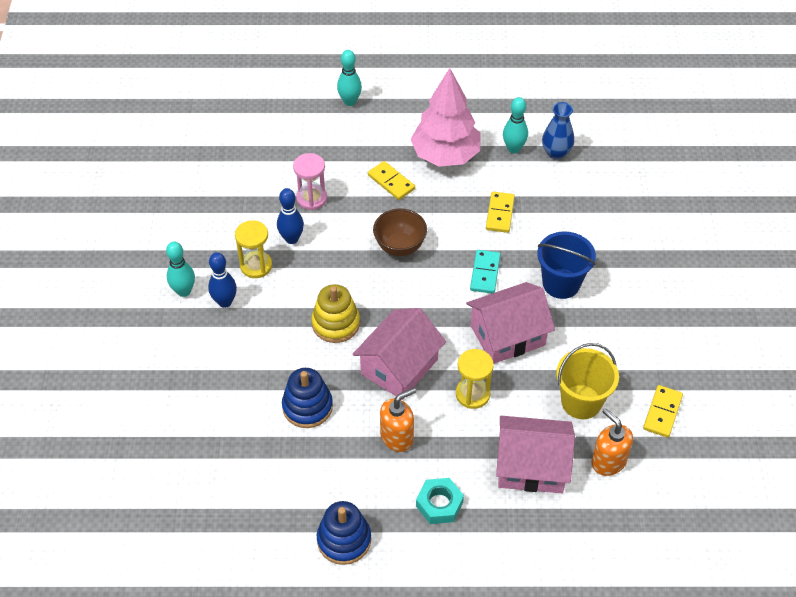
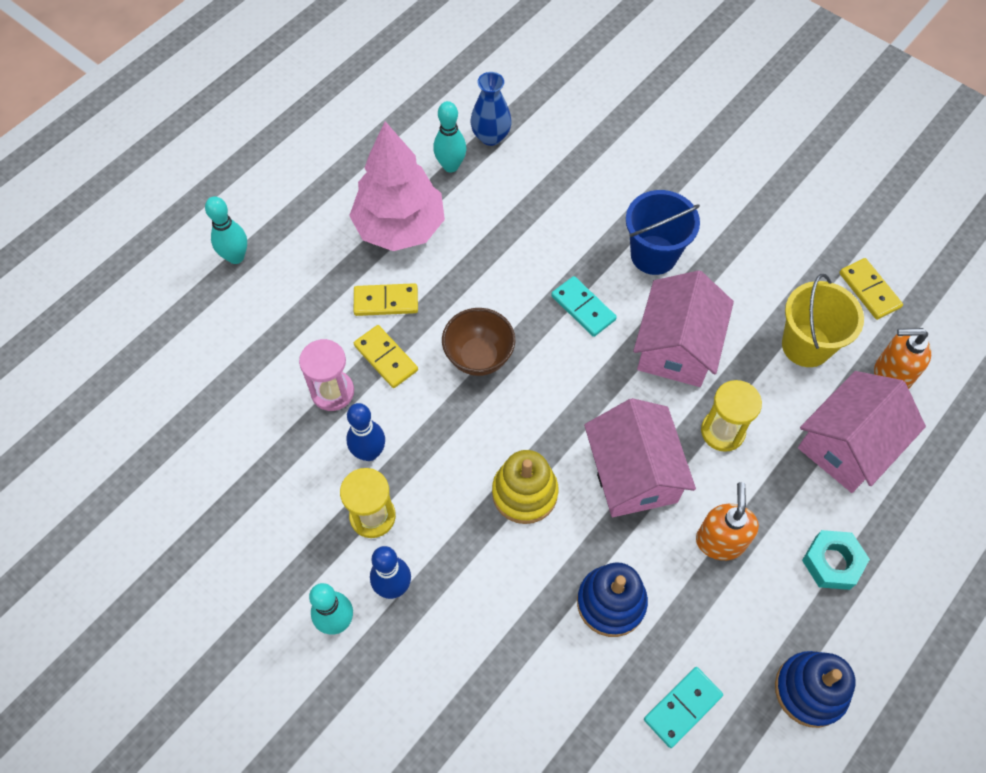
camera: 50 degrees left, 10 degrees up
(276, 480) = (682, 707): none -> turquoise domino
(500, 213) = (521, 239): yellow domino -> yellow domino (385, 358)

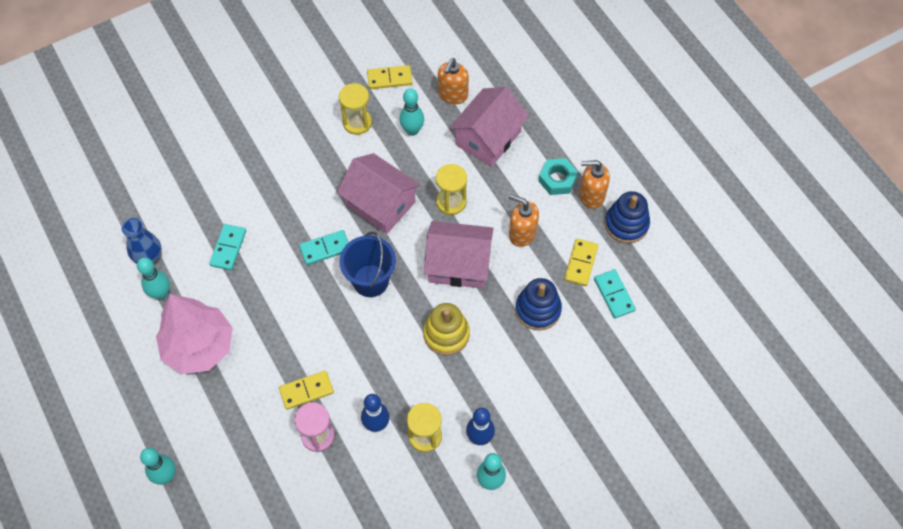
camera: 70 degrees left, 0 degrees up
(386, 301) = (259, 376): yellow domino -> yellow domino (580, 263)
(479, 357) = (333, 328): brown bowl -> none
(536, 207) = (228, 248): none -> turquoise domino
(653, 255) = (304, 189): blue bucket -> blue bucket (370, 280)
(781, 277) = (357, 123): none -> yellow hourglass
(806, 345) = (412, 130): yellow bucket -> turquoise bowling pin
(832, 621) = (591, 195): none -> orange soap dispenser
(848, 445) = (488, 138): pink house -> pink house turned 60 degrees clockwise

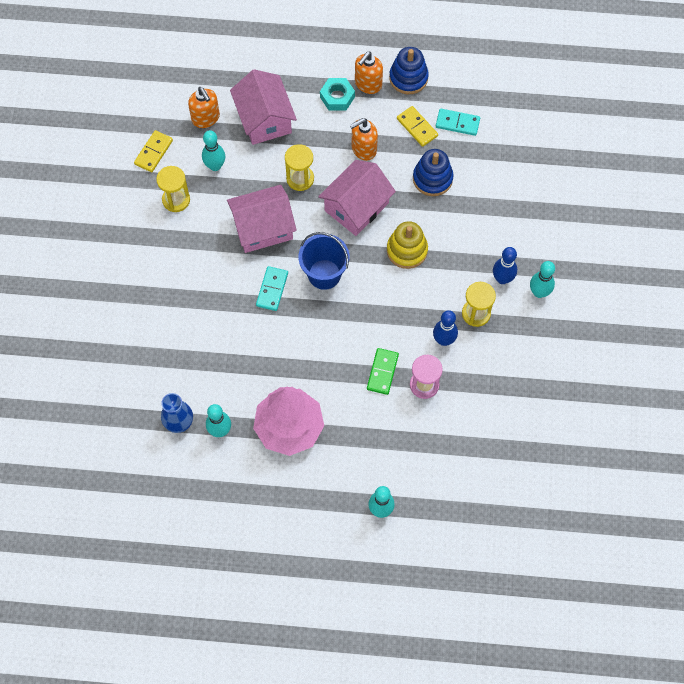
camera: 55 degrees left, 5 degrees up
(228, 248) = (217, 358): turquoise domino -> none
(306, 391) = (382, 372): yellow domino -> green domino

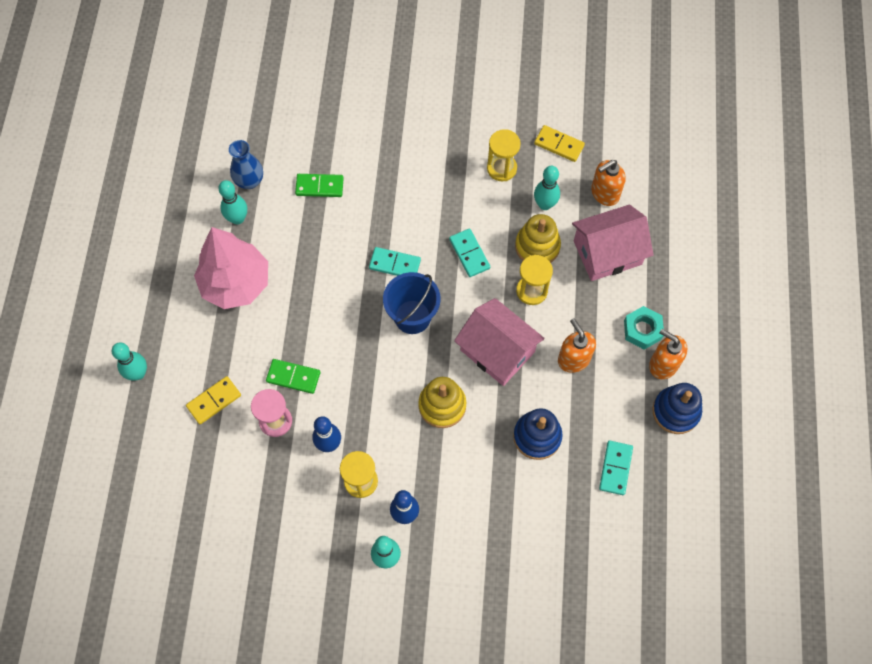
camera: 90 degrees right, 0 degrees up
(188, 357) = (319, 187): none -> green domino
(257, 173) = (537, 246): none -> yellow stacking toy
(263, 227) = (469, 254): pink house -> turquoise domino
(417, 127) = (606, 420): yellow domino -> yellow domino (214, 401)

